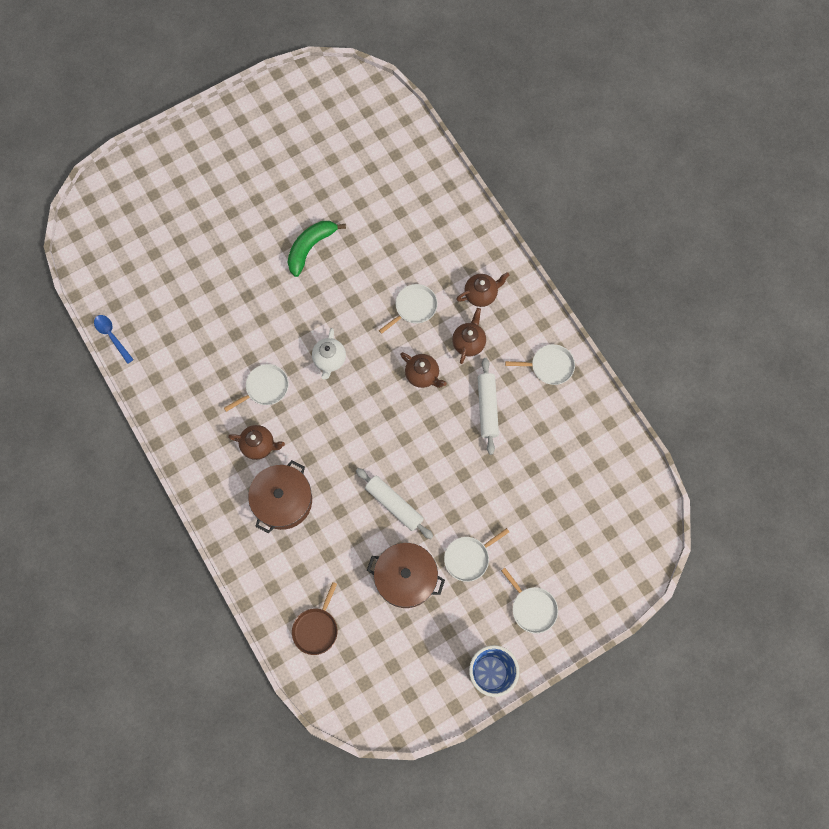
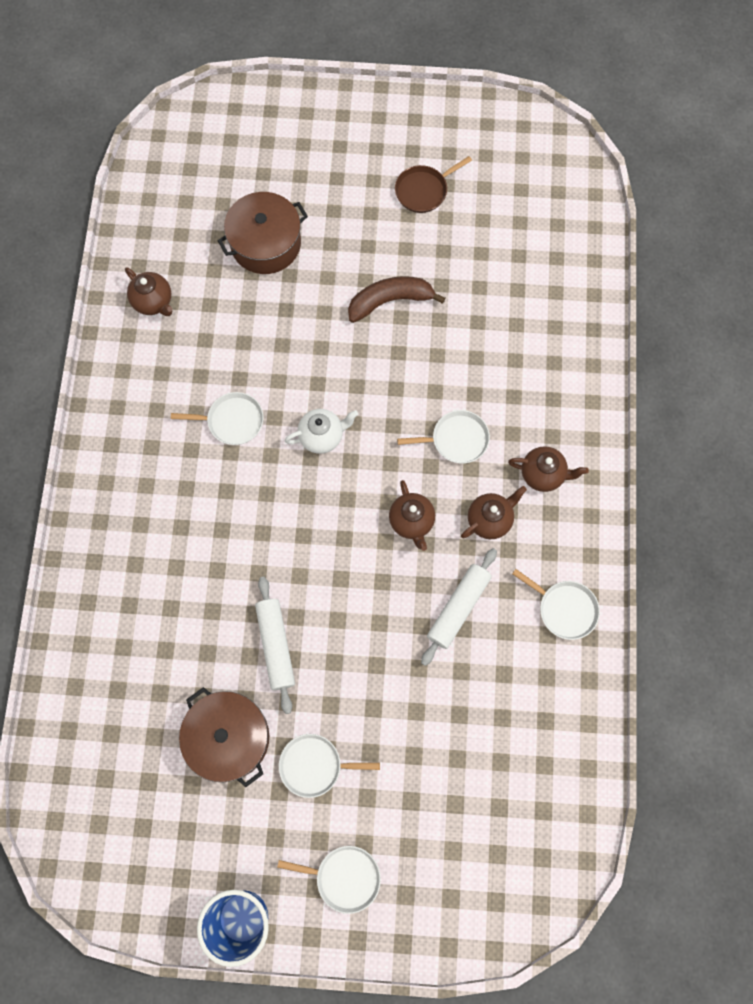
camera: 35 degrees right, 0 degrees up
(112, 336) = (117, 262): blue spoon -> none
(259, 445) = (180, 479): brown teapot -> brown teapot (153, 302)
(283, 501) = (161, 557): brown pot -> brown pot (265, 243)
(310, 248) = (390, 301): green banana -> brown banana
(316, 629) = (93, 724): brown pan -> brown pan (423, 191)
(329, 360) = (322, 436): white teapot -> white teapot turned 150 degrees counterclockwise
(532, 608) = (344, 877): white pan -> white pan turned 75 degrees counterclockwise

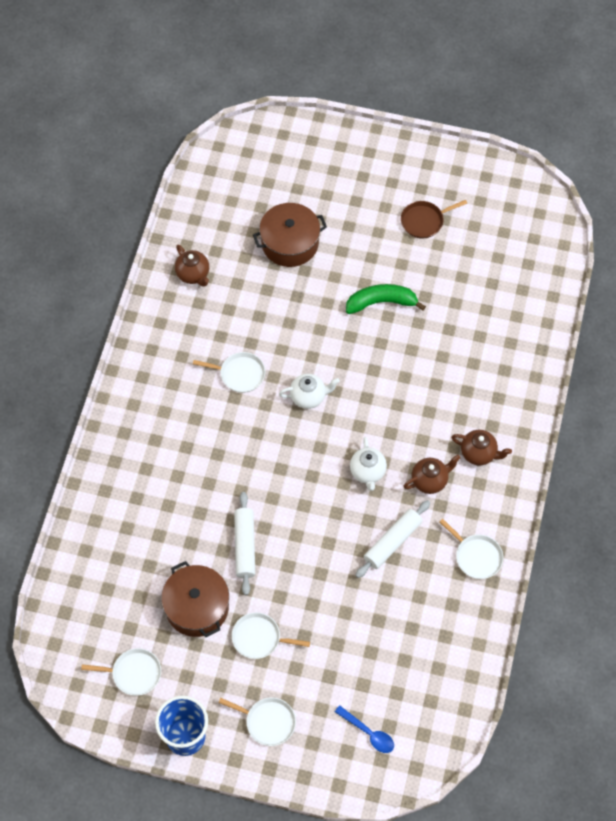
camera: 10 degrees right, 10 degrees down
(390, 301) = (381, 302): brown banana -> green banana
(411, 521) = (367, 472): brown teapot -> white teapot
(456, 439) = (415, 416): white pan -> white pan (134, 673)
(473, 868) = (368, 733): none -> blue spoon

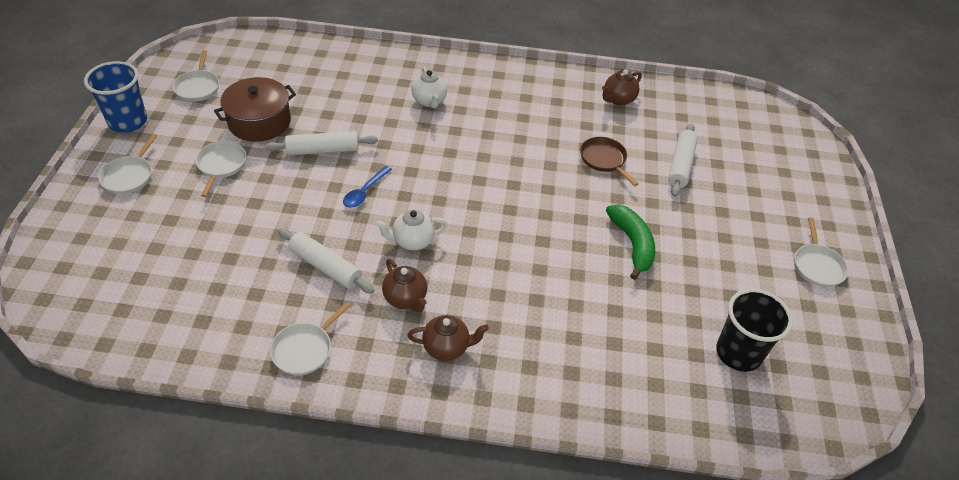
camera: 80 degrees right, 15 degrees down
(240, 374) = (515, 137): white pan -> white pan (817, 266)
(290, 243) = (680, 165): brown pot -> white rolling pin
(308, 397) = (498, 188): white teapot -> white teapot (429, 101)
(368, 733) = (97, 255): blue spoon -> blue spoon (365, 192)
(424, 221) = (758, 280): brown pan -> brown pan (604, 159)
(479, 453) = (447, 347): brown teapot -> brown teapot turned 105 degrees counterclockwise
(492, 255) = (738, 353): none -> black cup

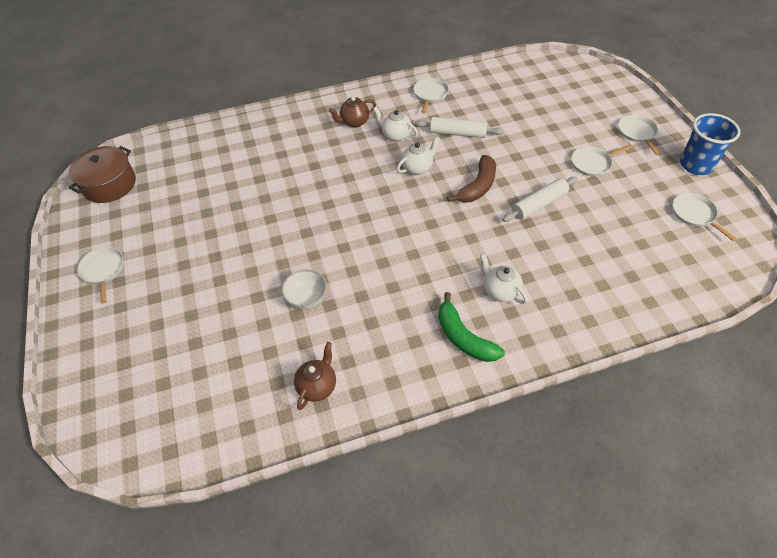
camera: 160 degrees right, 5 degrees up
(221, 165) = (592, 163): white pan -> white pan turned 90 degrees clockwise
(259, 122) = (610, 206): brown pot -> brown pot (109, 184)
(365, 192) = (478, 186): blue spoon -> brown banana
(405, 298) = (396, 136): brown teapot -> white teapot
(604, 159) = (306, 298): brown pan -> white bowl
(632, 244) = (259, 228): green banana -> green banana (463, 337)
(680, 165) = (232, 324): white rolling pin -> none
(738, 353) = (170, 184): black cup -> none

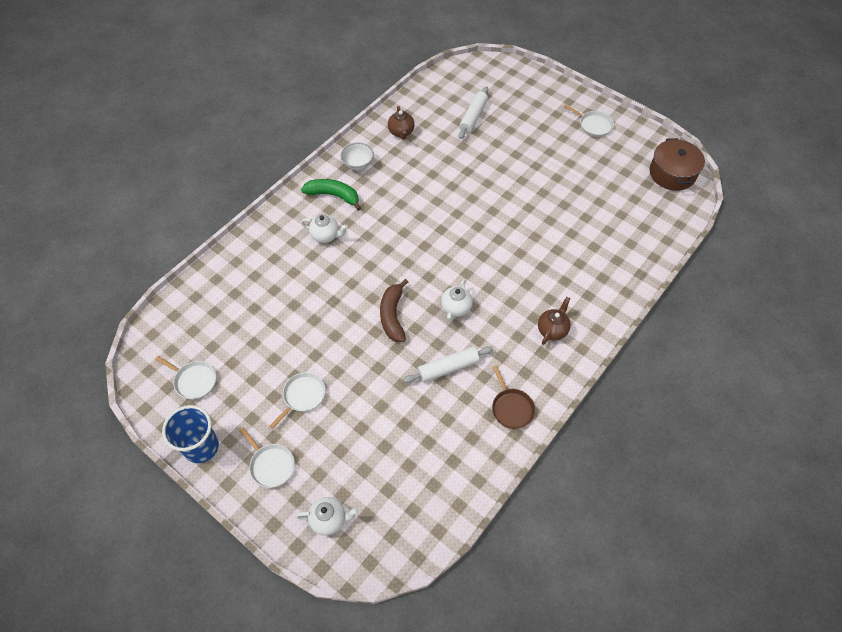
camera: 145 degrees right, 5 degrees up
(306, 298) = (450, 171): white bowl -> white bowl (358, 164)
(396, 136) = (502, 334): white teapot -> white teapot (329, 519)
(430, 94) = (511, 408): white pan -> brown pan
(539, 204) = (332, 323): white rolling pin -> white rolling pin (473, 117)

